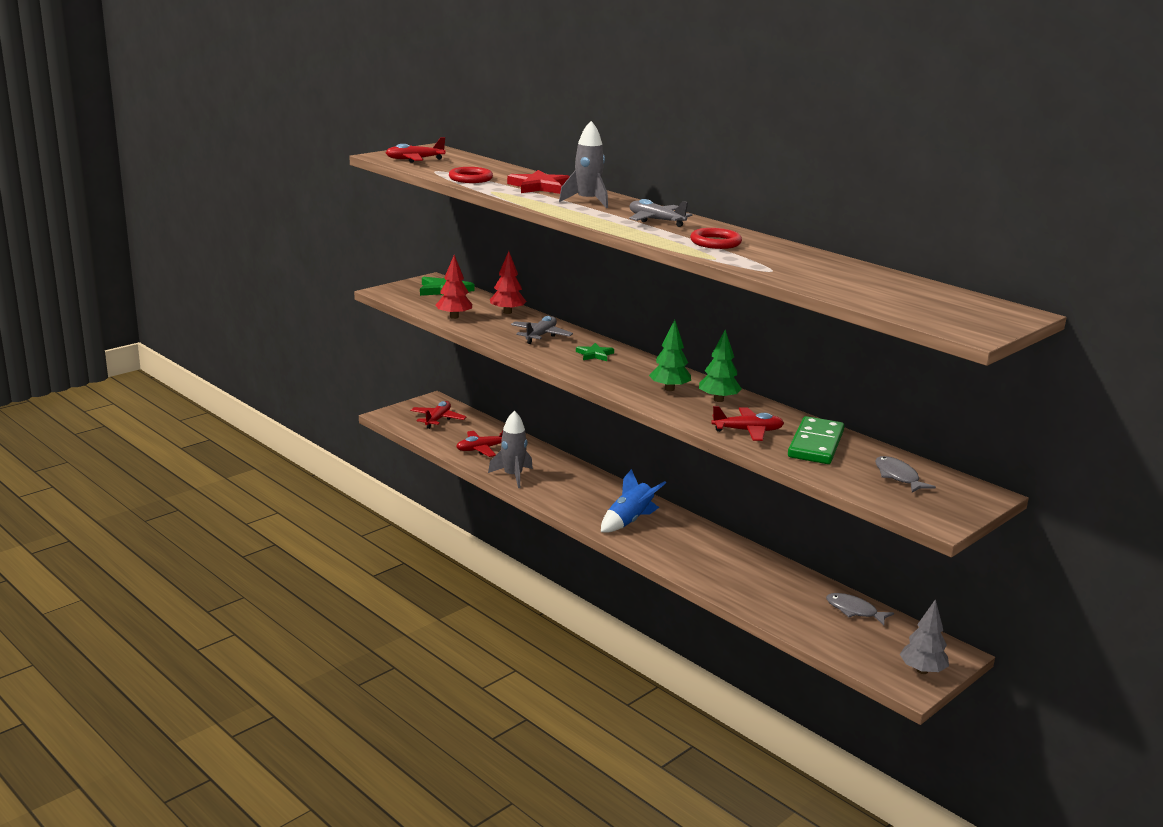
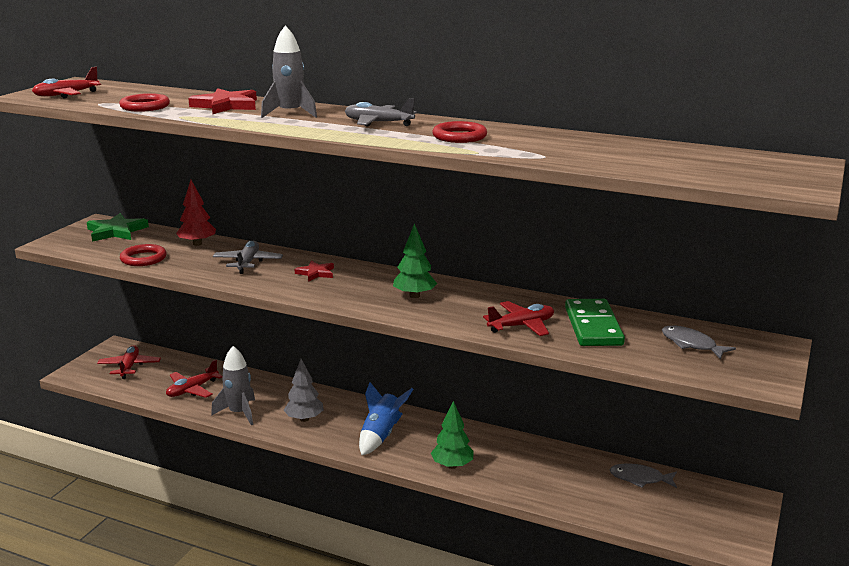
camera: 20 degrees left, 0 degrees up
(454, 317) = (143, 258): red tree -> red ring
(594, 354) = (316, 273): green star -> red star
(718, 400) = (469, 298): green tree -> green tree (452, 465)
(922, 670) = (737, 527): grey tree -> grey tree (304, 419)

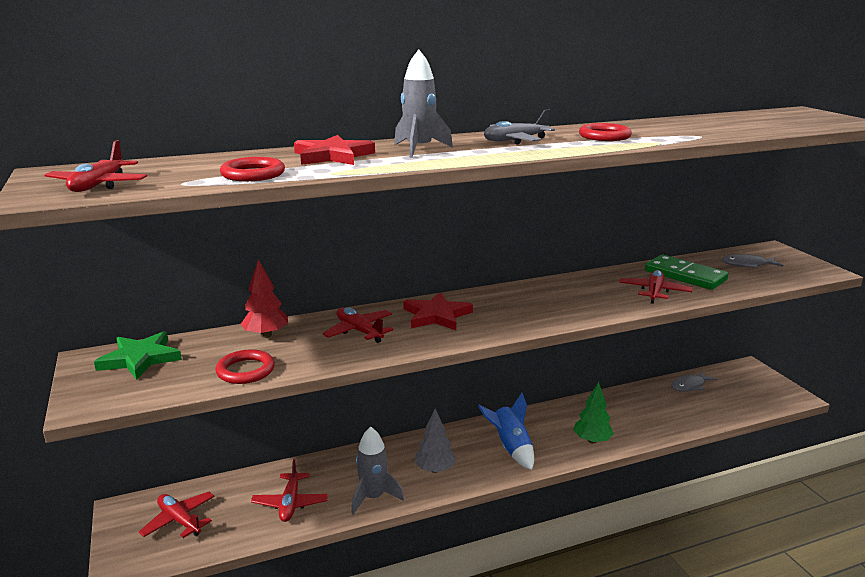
camera: 45 degrees left, 0 degrees up
(248, 263) = (359, 331): grey plane -> red plane
(316, 273) = (436, 315): red star -> red star, size x1.65
(414, 296) = (546, 301): green tree -> none

